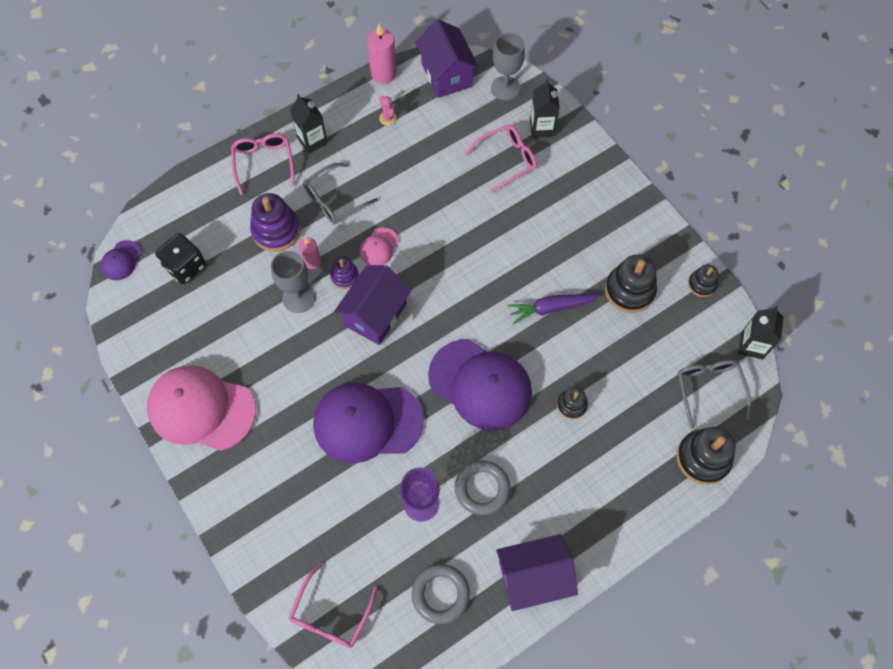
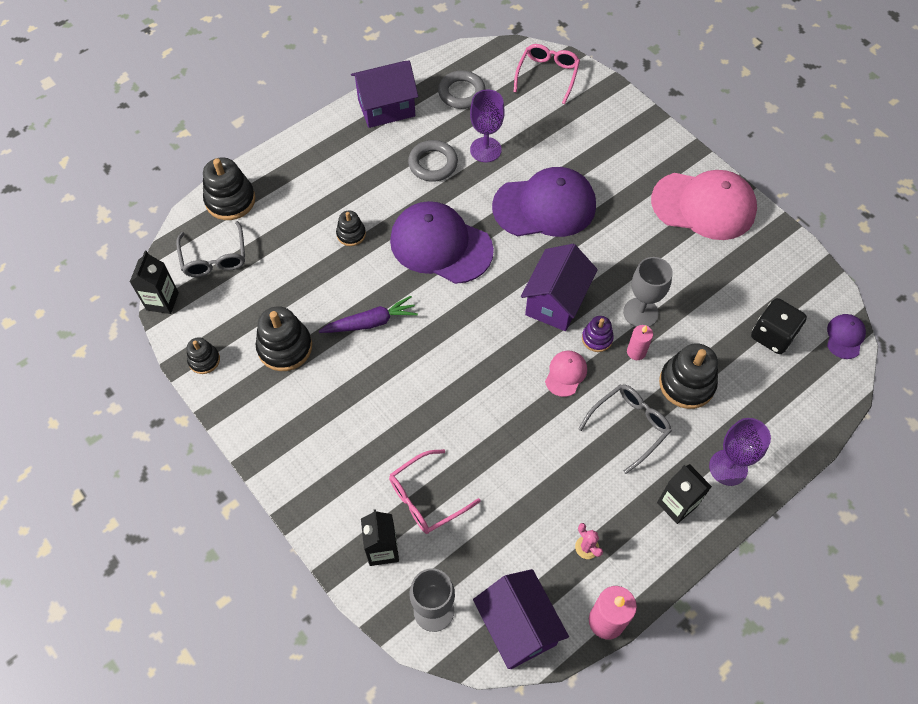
camera: 175 degrees right, 5 degrees down
(264, 163) = (728, 467): pink glasses -> purple goblet
(276, 230) = (686, 384): purple stacking toy -> black stacking toy

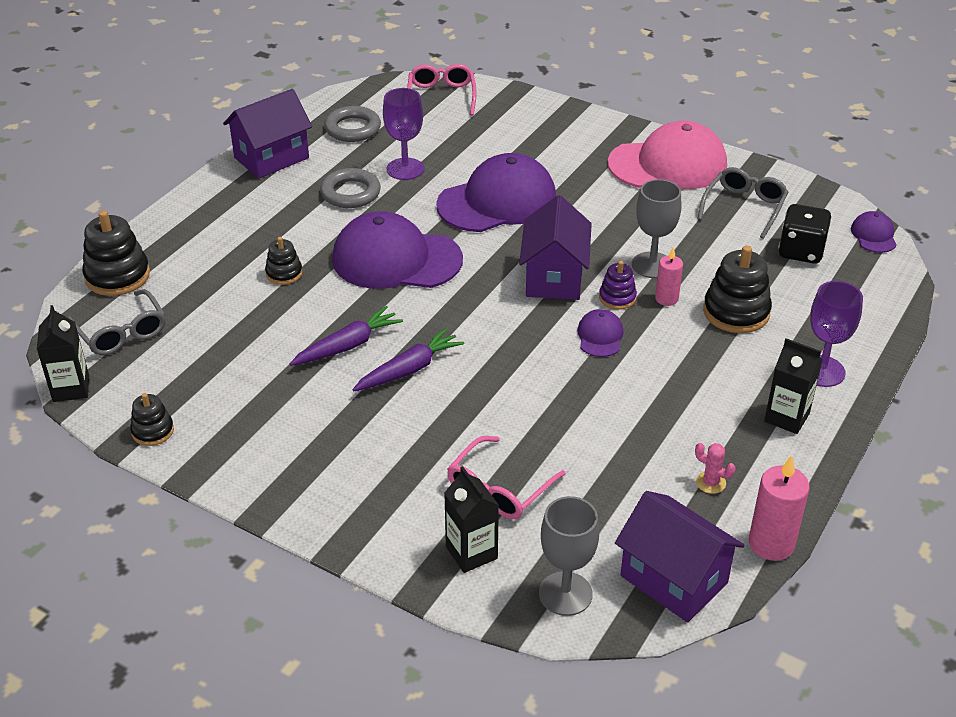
camera: 20 degrees left, 20 degrees down
(285, 347) = (252, 394): black stacking toy -> none
(407, 360) = (409, 369): none -> purple carrot
(566, 374) = (600, 336): pink cap -> purple cap
(629, 426) = (695, 364): grey glasses -> grey glasses (744, 208)

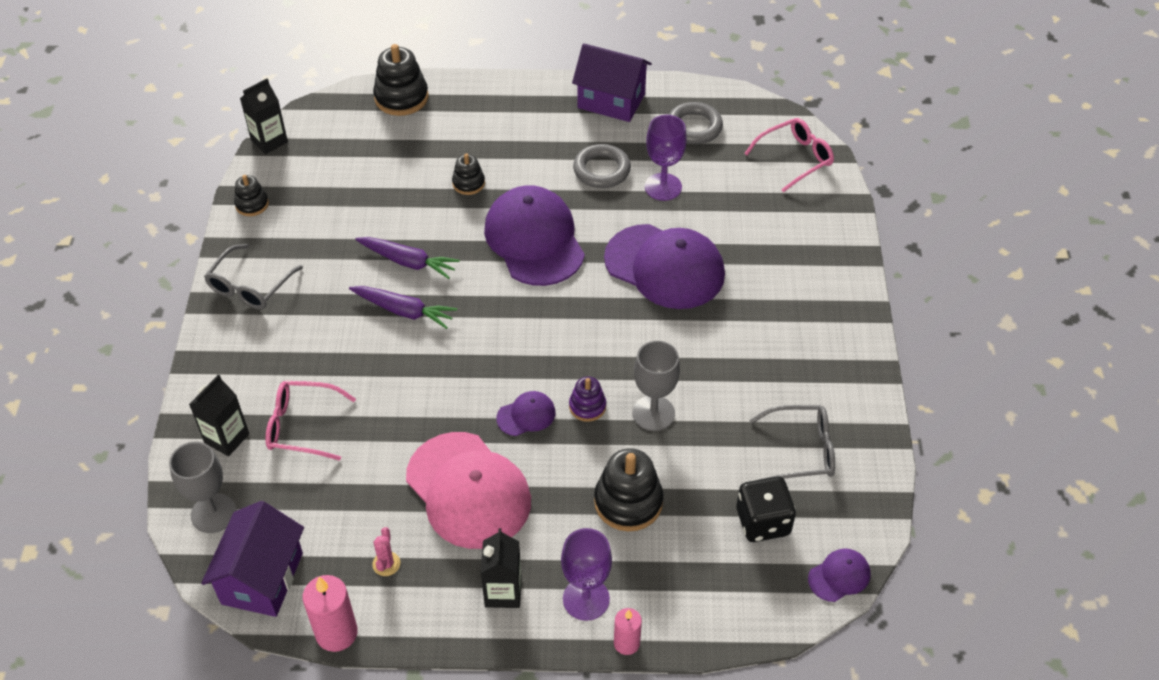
camera: 60 degrees right, 10 degrees up
(121, 332) = (342, 133): grey glasses -> grey glasses (250, 286)
(554, 277) = (584, 351): purple house -> none
(666, 299) = (611, 442): pink candle -> pink candle (626, 643)
(668, 164) = (825, 364): pink cap -> pink cap (468, 490)

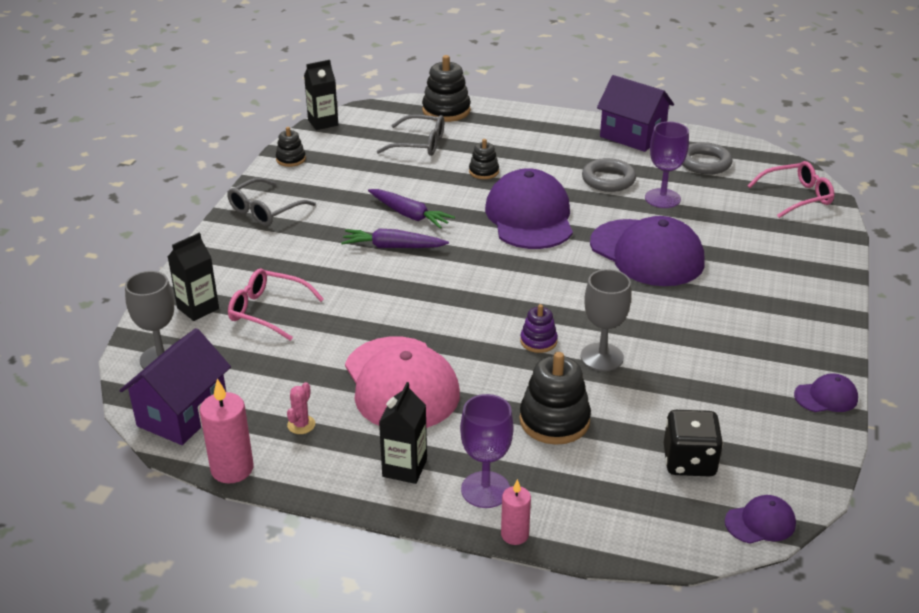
camera: 15 degrees right, 15 degrees down
(404, 311) = (392, 247): purple carrot -> purple carrot turned 150 degrees clockwise
(526, 415) = (477, 338): purple cap -> purple cap (826, 397)
(800, 450) = (745, 411): grey glasses -> grey glasses (419, 144)

